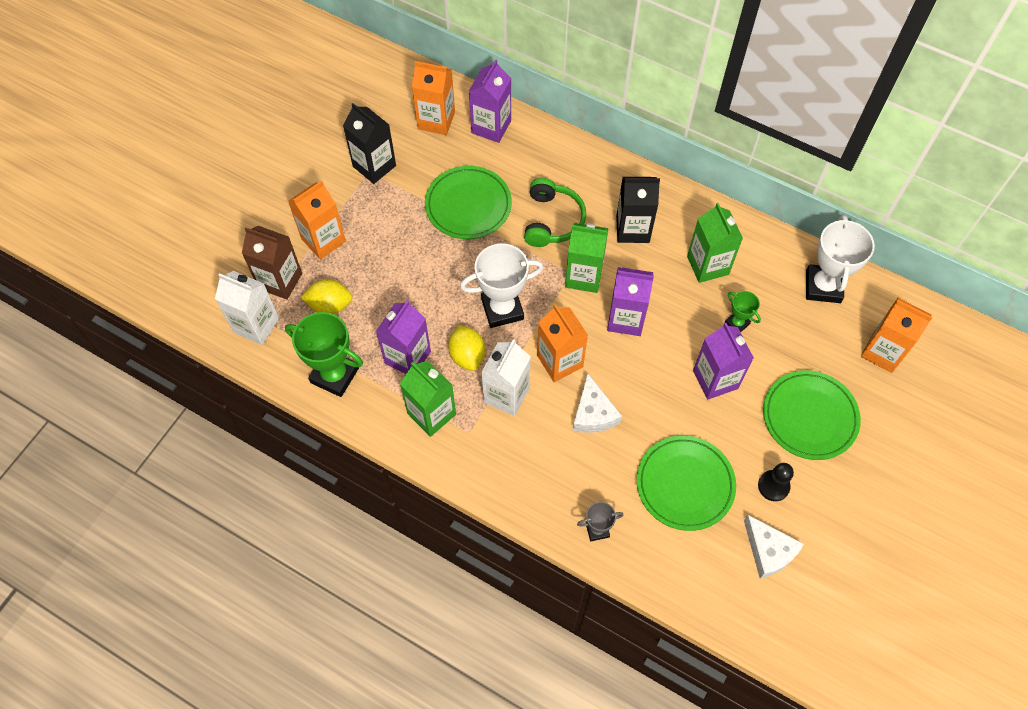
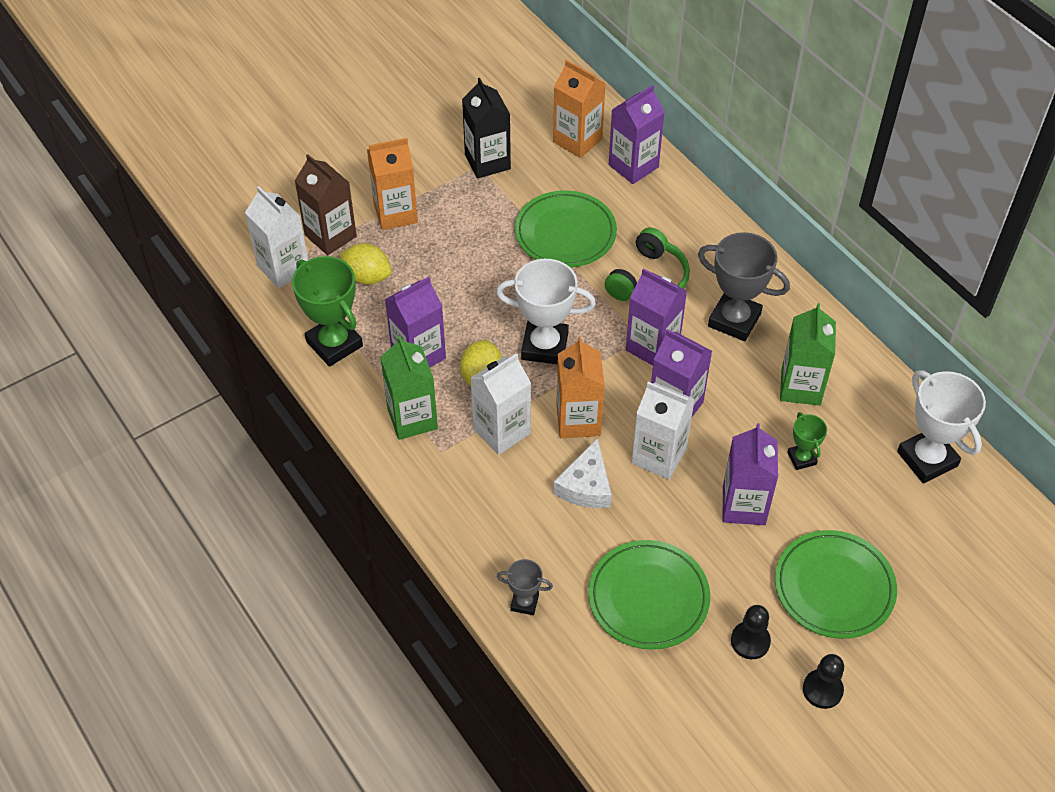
camera: 25 degrees right, 10 degrees down
(584, 276) = (652, 347): green carton -> purple carton
(632, 229) = (734, 320): black carton -> grey trophy
(634, 365) = (659, 456): none -> white carton
(769, 551) = (707, 705): white cheese -> none
(823, 286) = (927, 459): white trophy -> white trophy turned 60 degrees counterclockwise
(841, 501) = (822, 690): none -> black pawn
(882, 352) = (962, 554): orange carton -> none

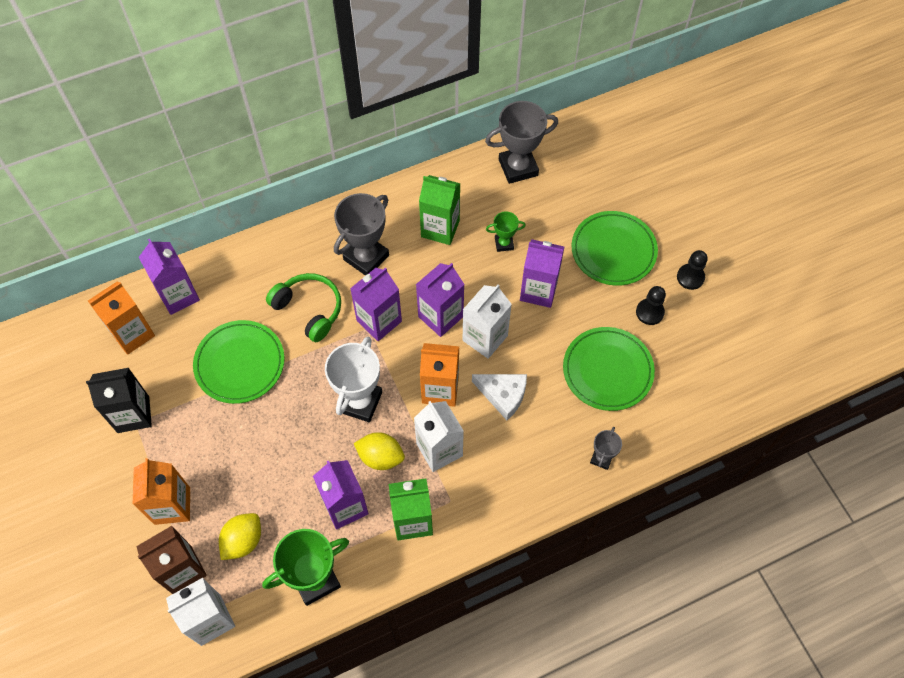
camera: 80 degrees left, 10 degrees up
(927, 459) = (518, 167): white trophy -> grey trophy

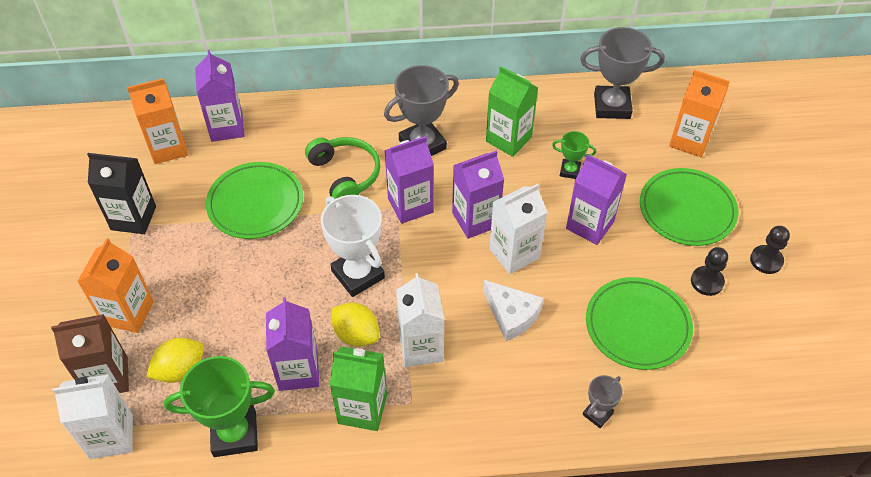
camera: 20 degrees right, 10 degrees down
(359, 402) = (358, 274): white trophy -> white trophy turned 75 degrees counterclockwise
(440, 389) = (446, 288): orange carton -> orange carton (689, 141)

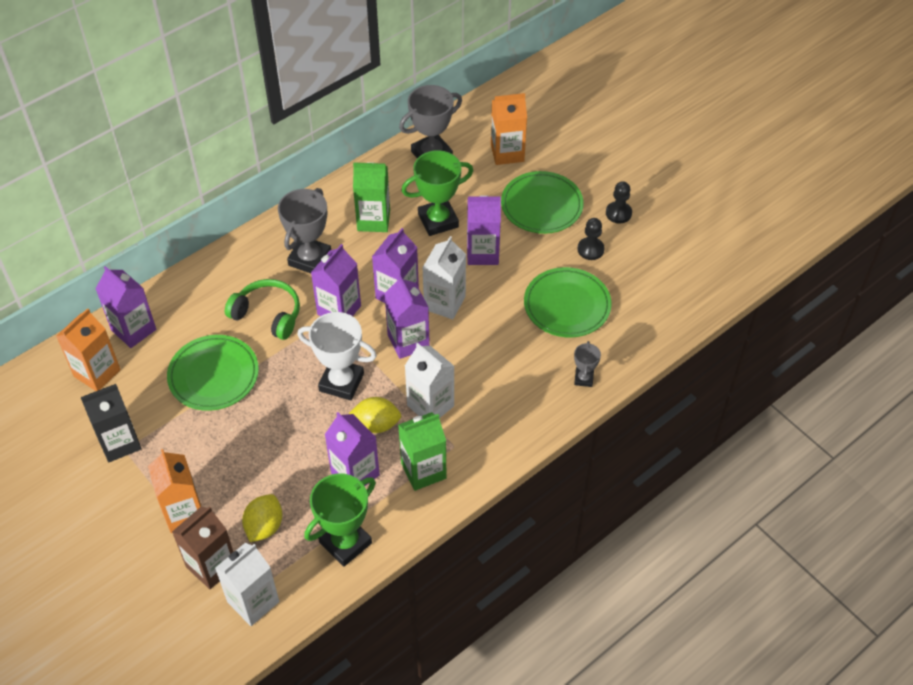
camera: 35 degrees left, 0 degrees up
(450, 271) = (408, 341): none -> purple carton
(512, 315) = (476, 347): white cheese -> none
(570, 171) = (438, 220): green trophy -> green trophy, size x1.94

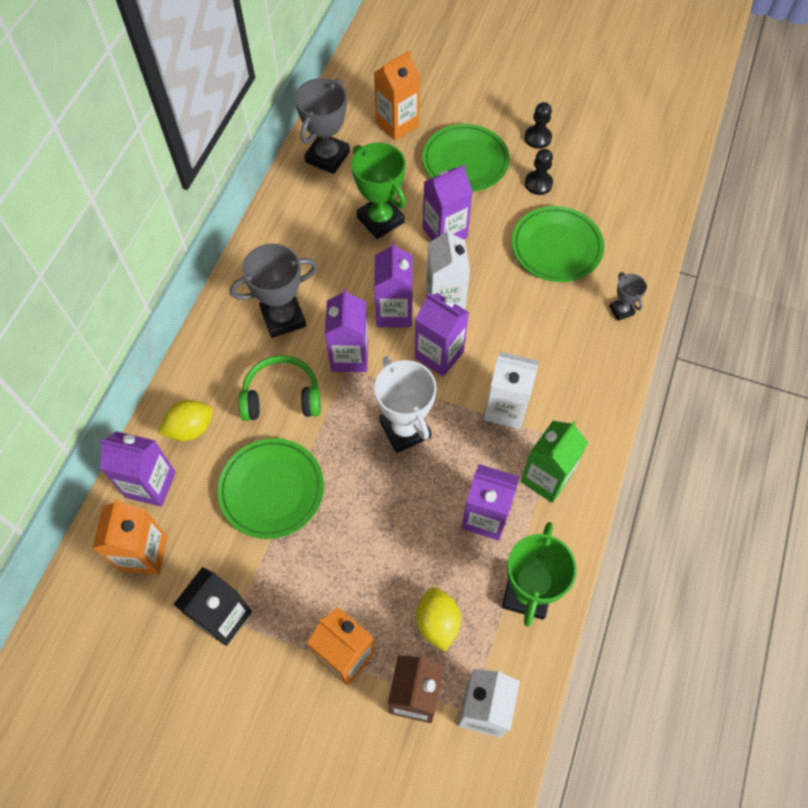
camera: 30 degrees left, 10 degrees up
(310, 259) = (283, 318): grey trophy -> grey trophy turned 75 degrees clockwise
(341, 382) = (405, 429): white trophy -> white trophy turned 75 degrees clockwise
(373, 220) = (318, 248): green carton -> none
(376, 424) = (469, 455): yellow lemon -> yellow lemon (190, 428)
(438, 220) = (380, 220): green trophy -> green trophy turned 75 degrees counterclockwise

